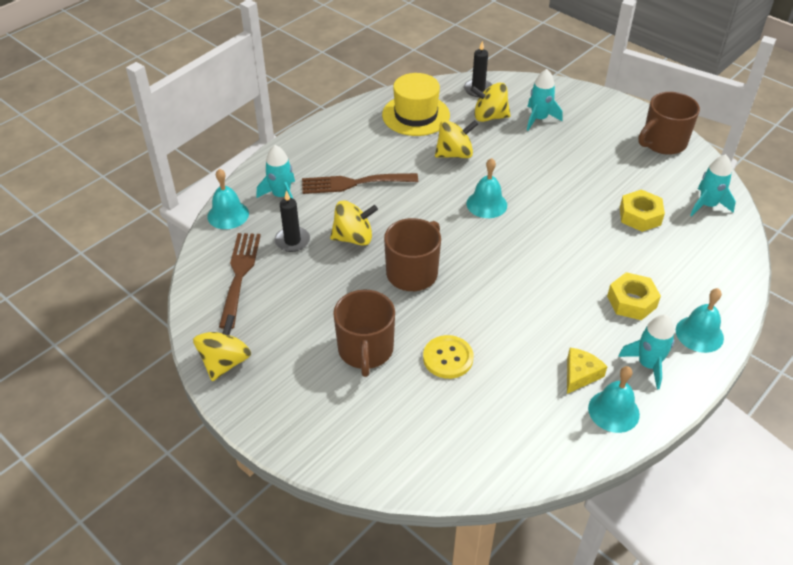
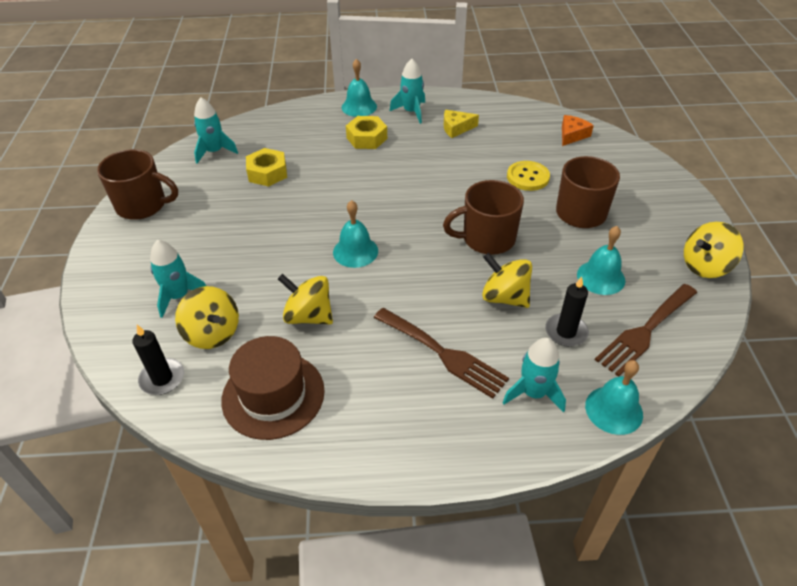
camera: 135 degrees left, 0 degrees up
(416, 115) = (273, 395): yellow hat -> brown hat
(465, 453) = (572, 135): none -> orange cheese
(613, 411) = (463, 108): turquoise bell -> turquoise bell (601, 277)

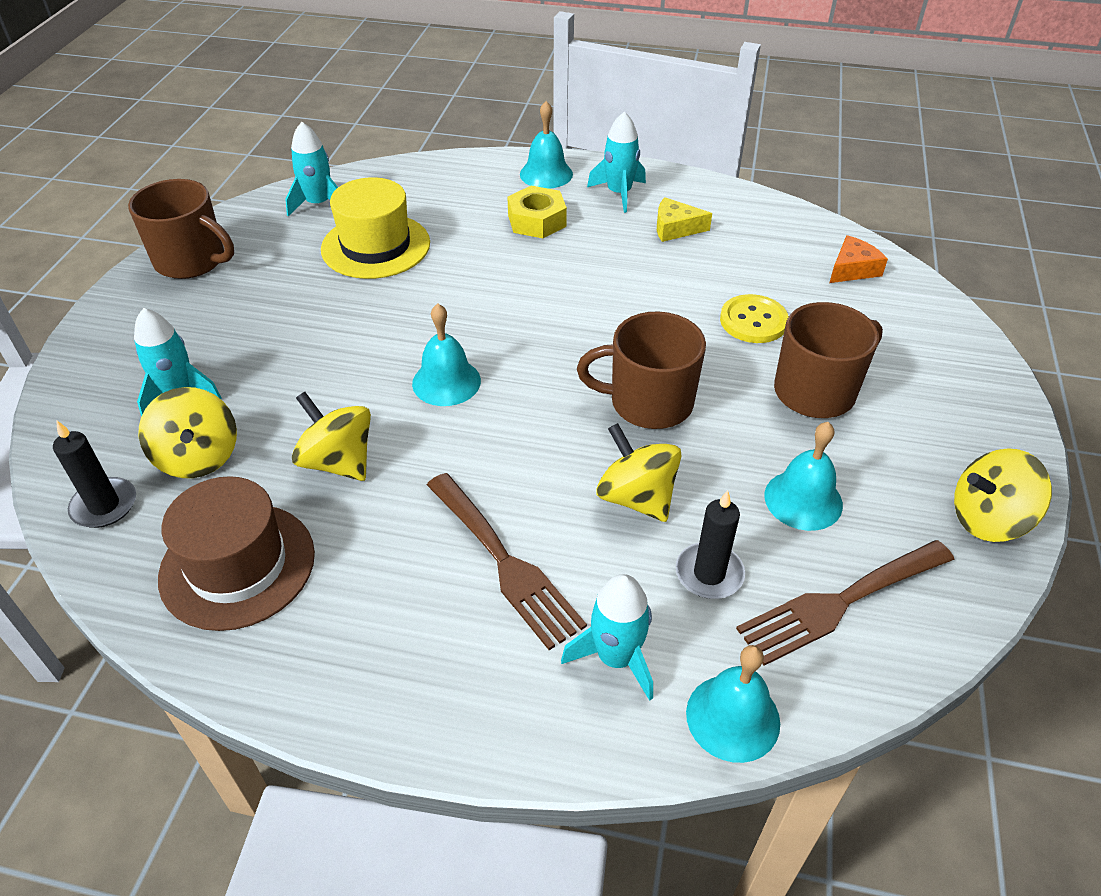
camera: 15 degrees right, 0 degrees up
(267, 173) = (376, 246): yellow nut -> yellow hat

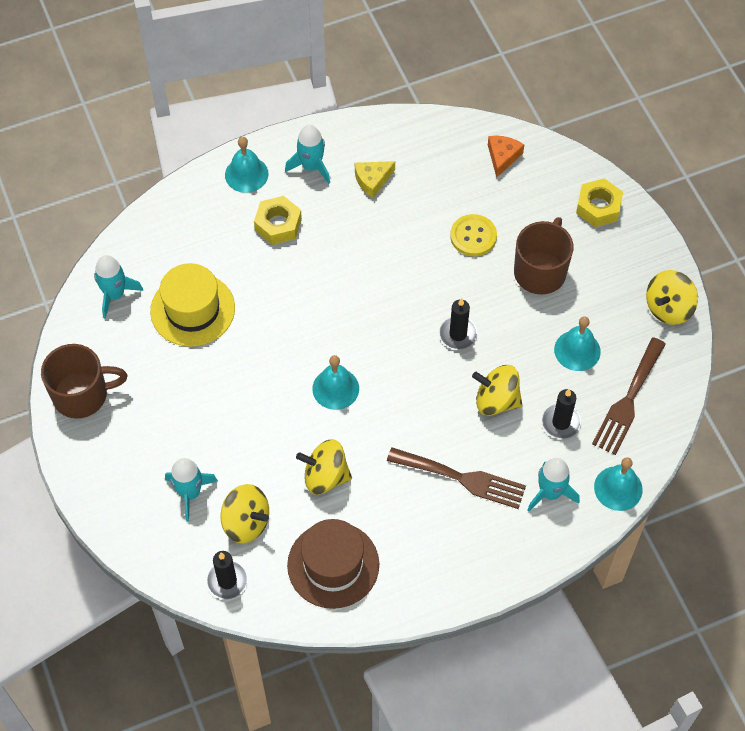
camera: 35 degrees left, 15 degrees up
(648, 402) = (458, 334): brown mug -> black candle
(951, 364) = (598, 207): none -> yellow nut

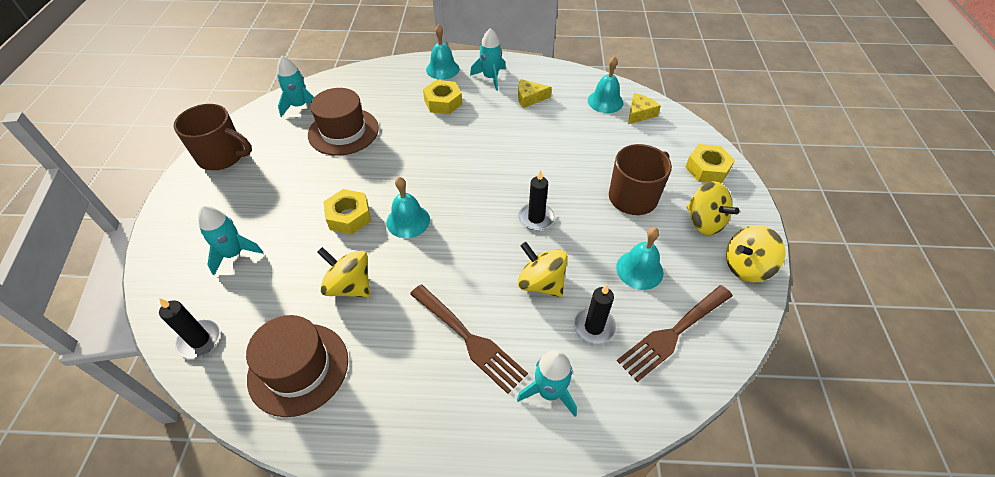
camera: 25 degrees right, 10 degrees down
(192, 309) = (343, 131): yellow hat -> brown hat
(246, 522) = (256, 296): yellow spinning top -> yellow spinning top (704, 222)
(274, 408) = (349, 216): none -> yellow nut
(473, 236) = (588, 155): yellow button -> none
(502, 157) = (639, 113): orange cheese -> yellow cheese
(618, 488) = (625, 419): turquoise bell -> turquoise bell (605, 101)

